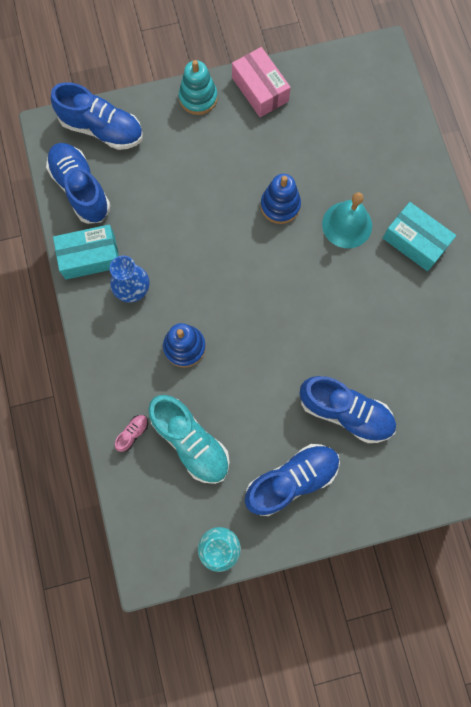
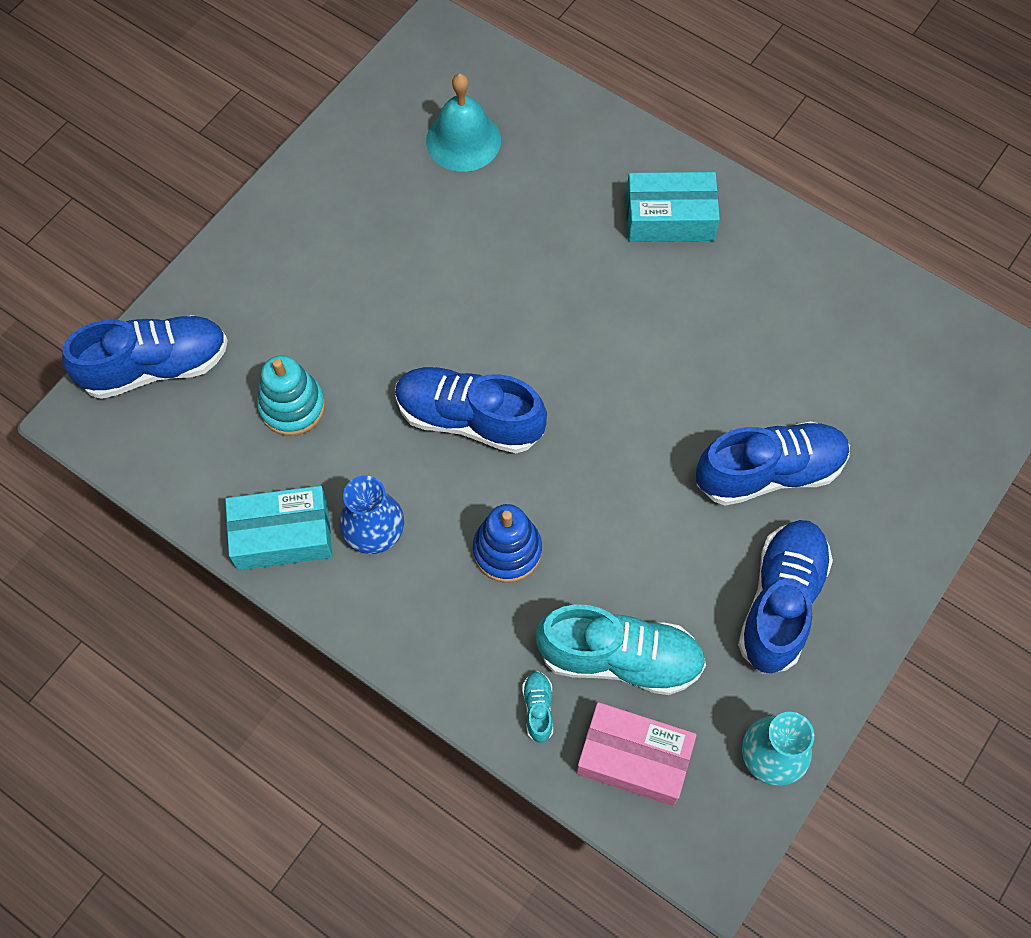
camera: 40 degrees left, 10 degrees down
(81, 189) = (193, 461): blue shoe -> blue shoe (469, 419)
(90, 257) = (282, 535): turquoise box -> turquoise box turned 45 degrees clockwise
(133, 433) = (538, 709): pink shoe -> turquoise shoe
(198, 98) = (252, 240): turquoise stacking toy -> turquoise stacking toy (292, 406)
(260, 89) = (323, 176): pink box -> pink box (633, 758)
(280, 205) = (473, 293): blue stacking toy -> none
(347, 224) = (573, 256): turquoise bell -> turquoise bell (463, 140)

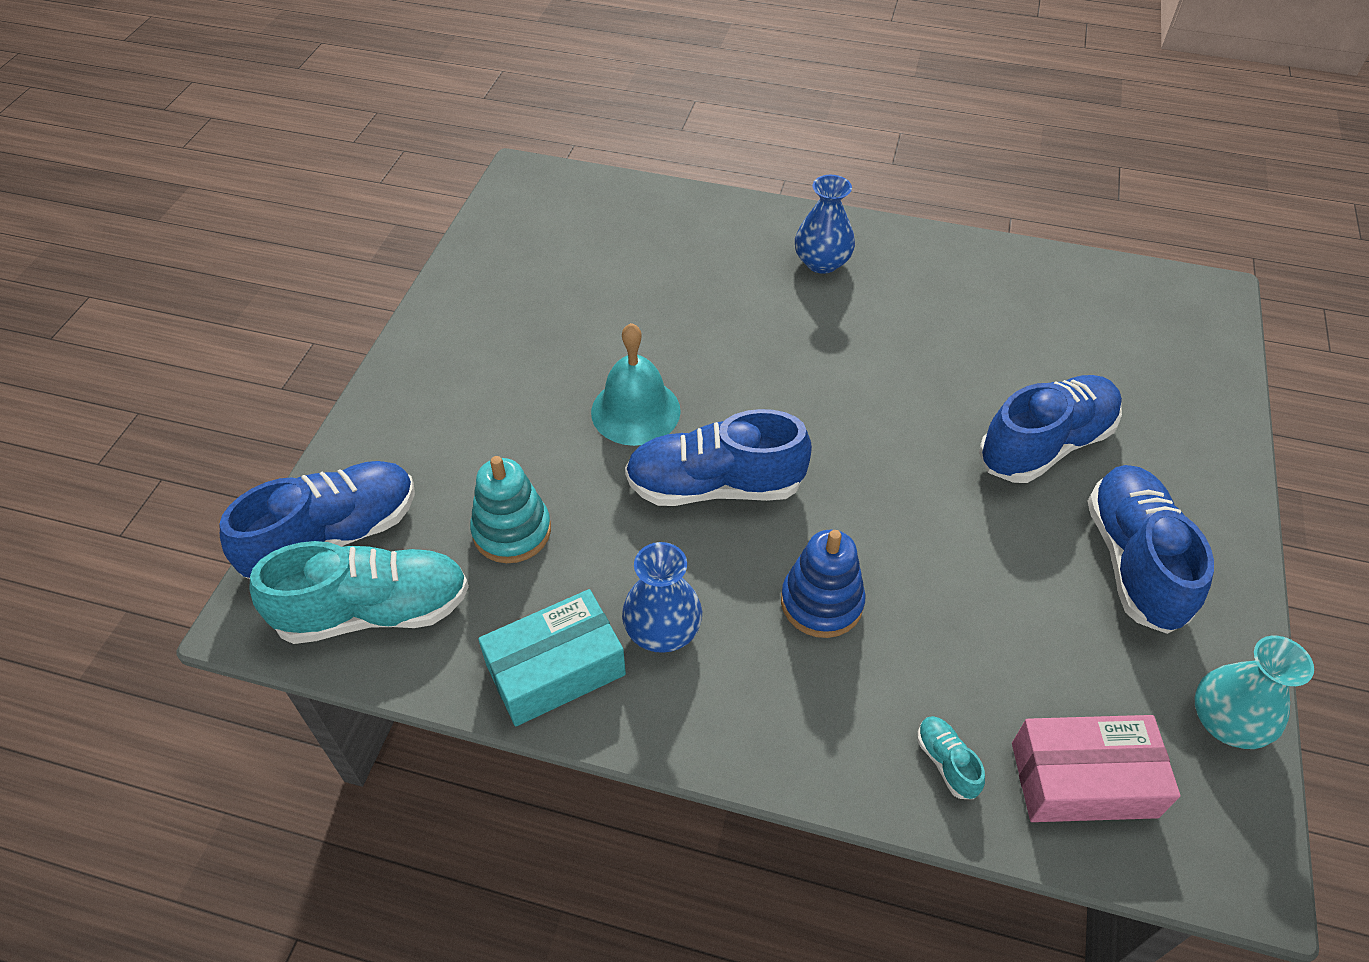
camera: 20 degrees left, 15 degrees down
(463, 140) = (590, 251): turquoise bell -> turquoise bell (635, 411)
(619, 658) = (1004, 674): turquoise shoe -> turquoise shoe (374, 611)
(669, 217) = (822, 262): turquoise box -> blue vase

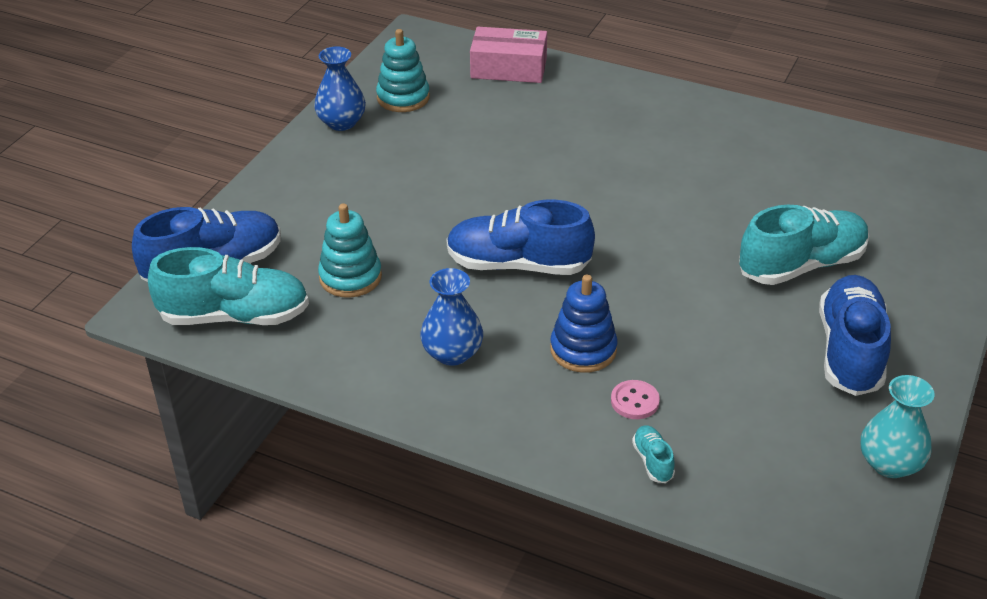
camera: 10 degrees right, 10 degrees down
(527, 263) = (403, 98): none -> turquoise stacking toy
(555, 669) = (364, 368): turquoise box -> none
(635, 411) = (467, 208): turquoise bell -> none
(822, 262) = (650, 119): blue vase -> blue vase (341, 122)
(902, 672) = (634, 401): none -> pink button
(1045, 445) = (801, 265): blue shoe -> turquoise shoe
(1083, 780) = (759, 485): pink box -> pink box (508, 68)

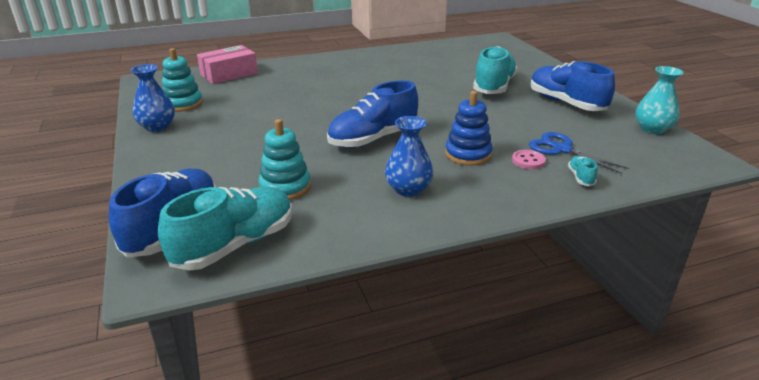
camera: 45 degrees left, 10 degrees down
(652, 461) = (581, 177): turquoise shoe -> turquoise shoe turned 60 degrees clockwise
(703, 412) = (561, 149): none -> blue scissors

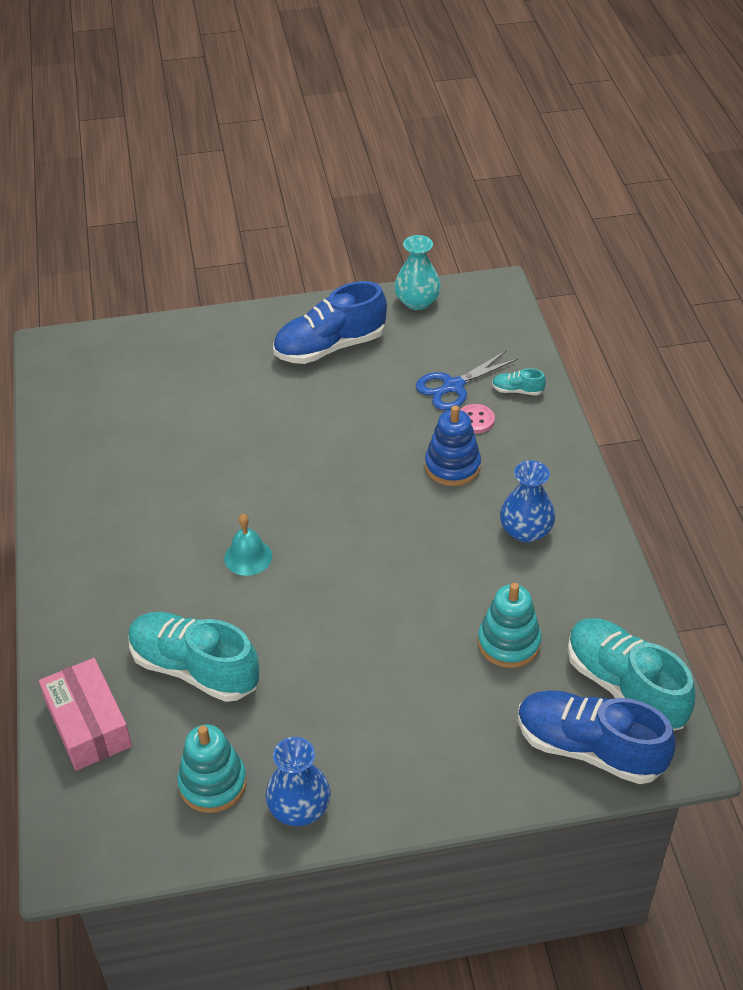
camera: 80 degrees left, 15 degrees up
(353, 97) = (248, 557): none -> turquoise bell
(373, 139) = (395, 548): blue shoe -> none
(494, 87) = (255, 399): turquoise shoe -> turquoise shoe (194, 669)

